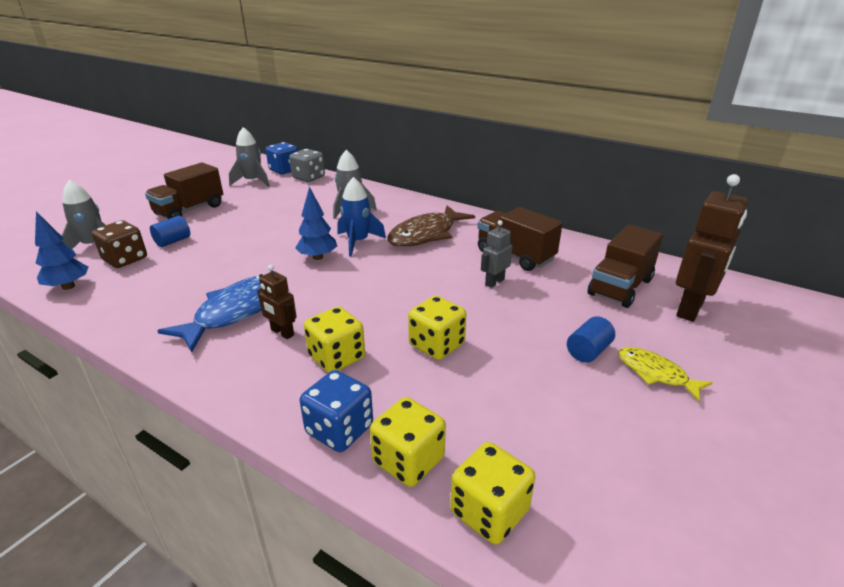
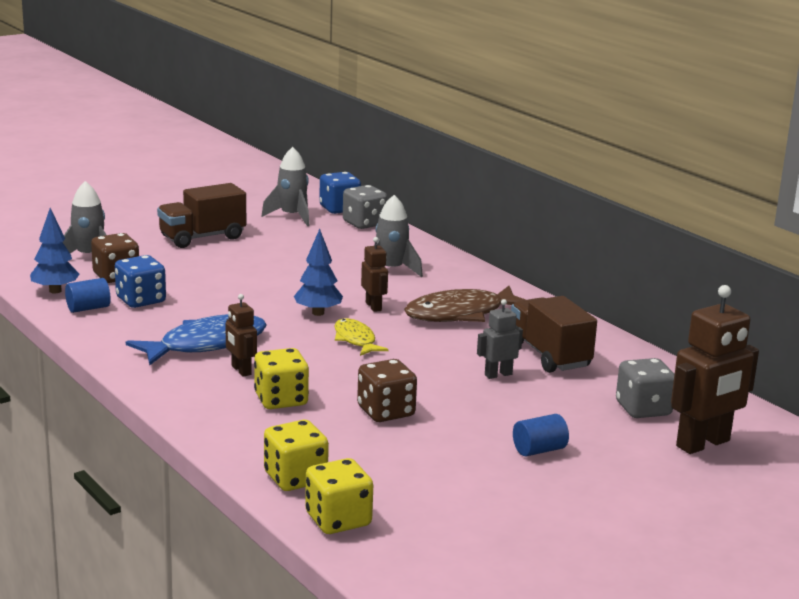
camera: 20 degrees right, 10 degrees down
(173, 241) = (171, 267): blue cylinder -> blue cylinder (88, 308)
(339, 429) = (250, 447): blue dice -> blue dice (141, 300)
(358, 242) = (373, 306): blue rocket -> brown robot
(436, 345) = (386, 412): yellow dice -> brown dice
(620, 287) = (643, 409): brown truck -> grey dice
(655, 373) = (590, 481): yellow fish -> yellow fish (355, 340)

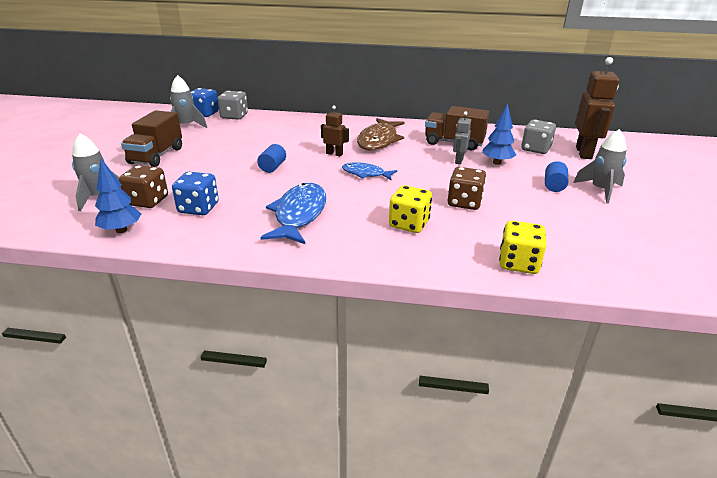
camera: 45 degrees left, 10 degrees up
(88, 308) = (173, 230): blue cylinder -> blue cylinder (272, 167)
(241, 370) = (352, 219): brown robot -> none
(318, 313) = (316, 169): blue tree -> blue tree (497, 162)
(338, 520) = (587, 272): yellow dice -> none
(355, 340) = (366, 174): yellow fish -> blue fish
(391, 270) = (300, 133): grey rocket -> grey rocket (600, 190)

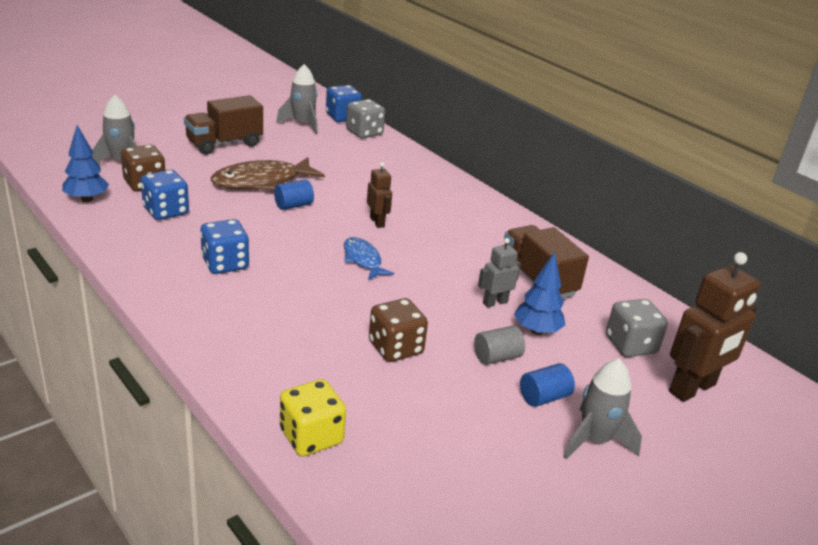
camera: 40 degrees right, 0 degrees up
(299, 215) = (225, 264): blue fish -> blue dice
(379, 140) = (454, 231): brown fish -> brown fish (262, 182)
(409, 224) = (295, 332): yellow dice -> none
(507, 181) = (497, 357): none -> grey cylinder

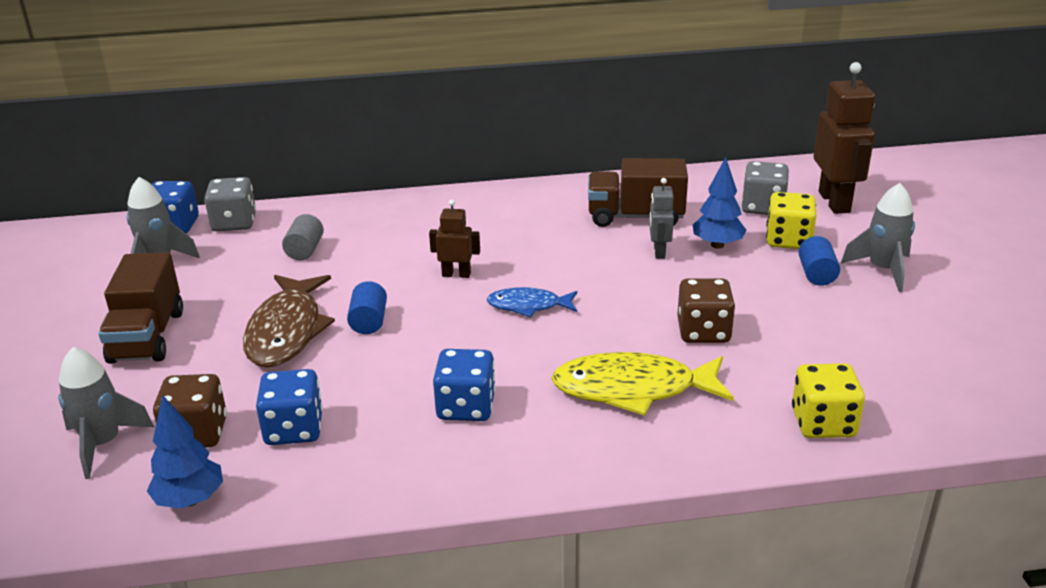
camera: 55 degrees left, 0 degrees up
(292, 328) = (633, 389): none -> yellow fish
(497, 357) = (747, 279): grey cylinder -> grey cylinder (305, 250)
(587, 370) = (788, 240): none -> yellow dice

